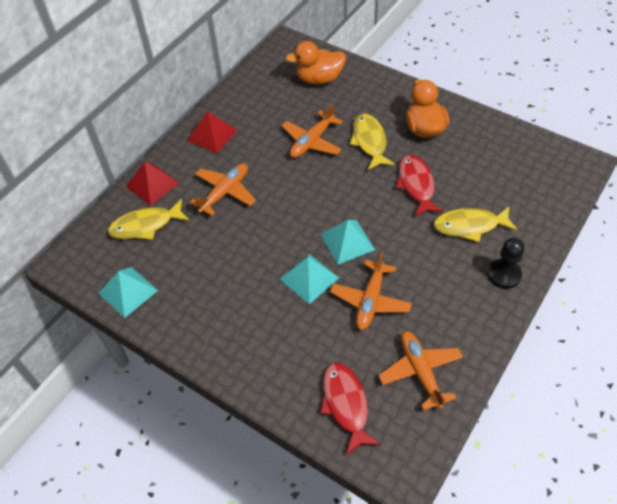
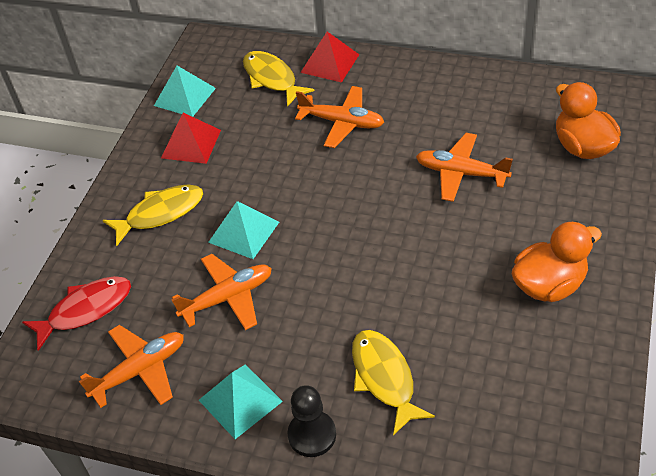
camera: 75 degrees right, 5 degrees down
(212, 135) = (426, 83): red pyramid -> red pyramid (191, 144)
(347, 241) = (309, 252): turquoise pyramid -> turquoise pyramid (240, 400)
(369, 141) = (491, 230): yellow fish -> yellow fish (160, 213)
(370, 301) = (228, 297): orange plane -> orange plane turned 150 degrees clockwise
(416, 185) = (434, 300): red fish -> none

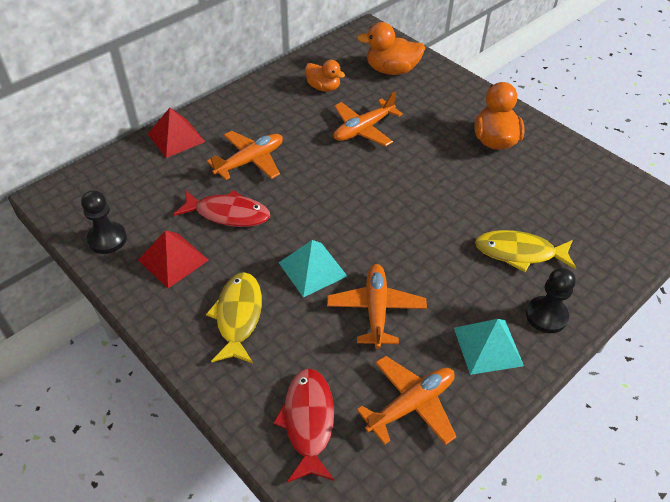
camera: 65 degrees left, 0 degrees up
(140, 370) = (411, 404): orange plane -> orange plane turned 60 degrees clockwise
(185, 96) = (107, 239): turquoise pyramid -> black pawn
(266, 145) = (228, 214): none -> red fish
(272, 79) = (153, 176): yellow fish -> none
(496, 113) = (323, 87): none -> orange duck

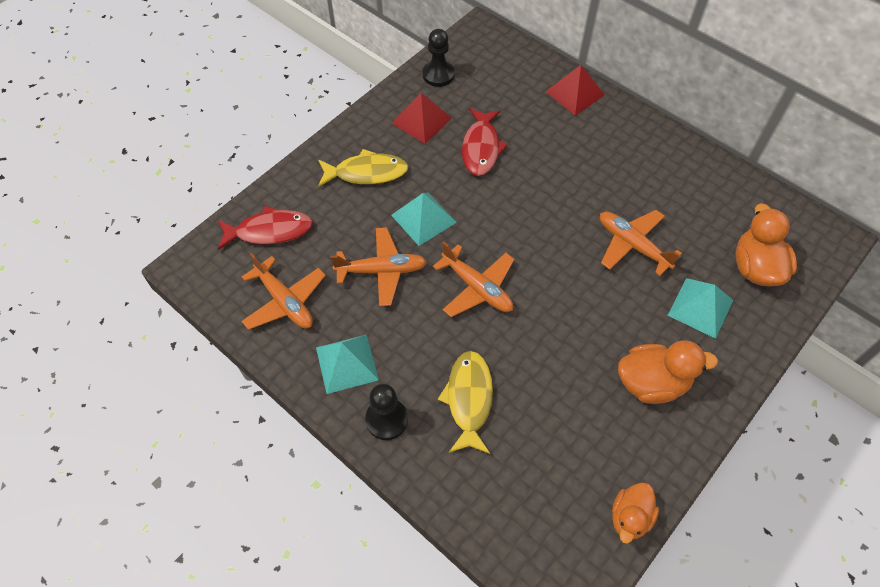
camera: 85 degrees right, 10 degrees up
(250, 161) = (556, 154): orange plane -> orange plane (477, 288)
(323, 87) = (695, 202): orange duck -> orange duck (630, 517)
(426, 103) = (700, 307): none -> turquoise pyramid

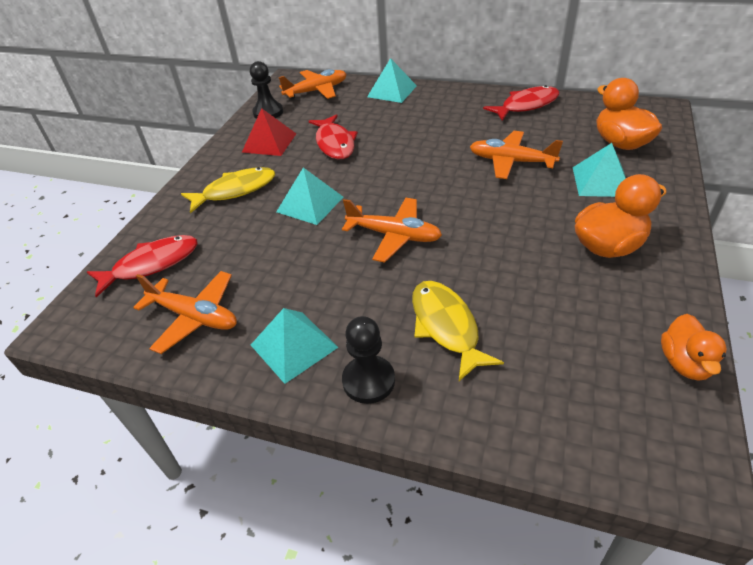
camera: 20 degrees left, 15 degrees down
(382, 270) = (290, 255): orange plane -> orange plane (317, 91)
(574, 93) = (392, 91): red pyramid -> turquoise pyramid
(698, 173) = (526, 105): none -> red fish

